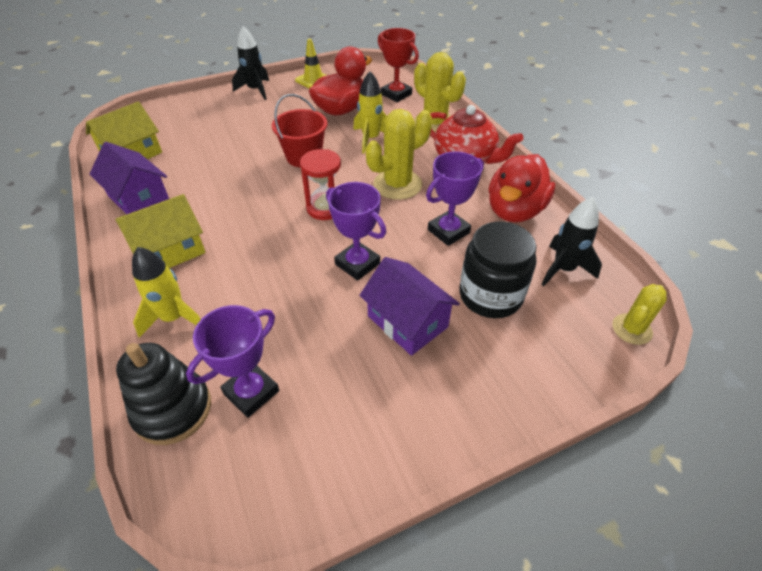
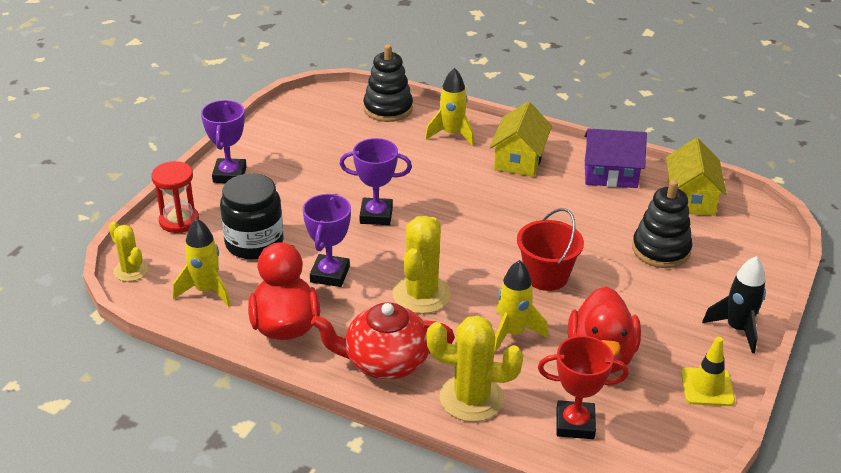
camera: 140 degrees right, 10 degrees down
(214, 137) = (661, 250): none -> black stacking toy
(251, 392) = (356, 131): purple trophy -> purple trophy (229, 175)
(325, 208) = (456, 241): red hourglass -> red hourglass (179, 221)
(407, 321) = (301, 200): purple house -> none
(563, 269) = (206, 291): black rocket -> yellow rocket
(631, 329) = (131, 270): yellow cactus -> yellow cactus turned 45 degrees counterclockwise

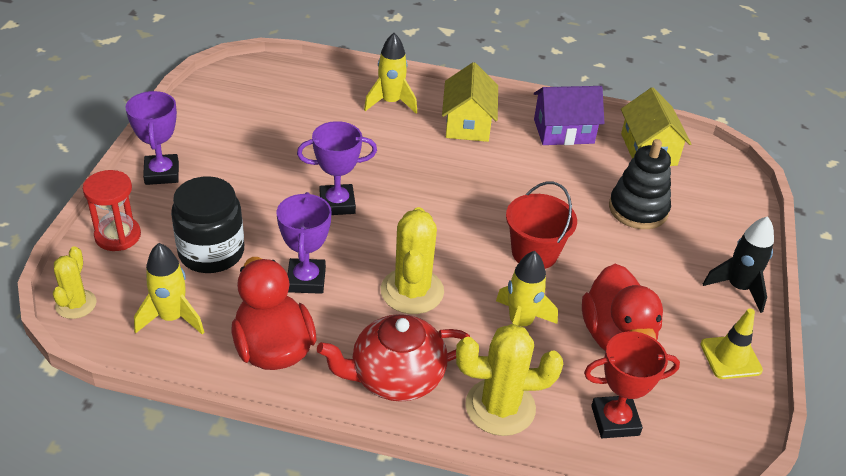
camera: 15 degrees left, 5 degrees up
(131, 270) = (76, 304): yellow cactus -> yellow cactus turned 60 degrees clockwise
(388, 109) = (315, 79): black stacking toy -> none

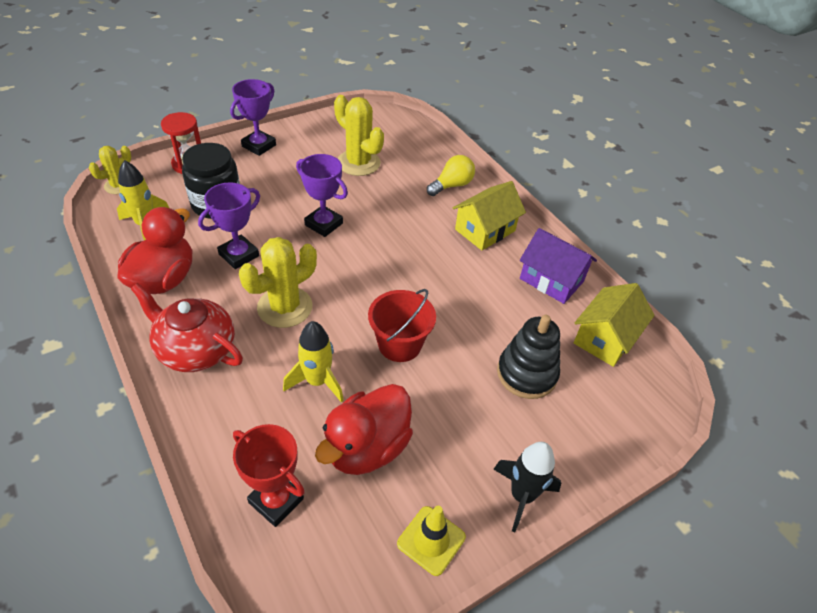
camera: 45 degrees right, 5 degrees up
(390, 102) = (451, 185): yellow rocket -> yellow light bulb
(500, 407) = (222, 422): yellow cactus -> yellow cactus (358, 163)

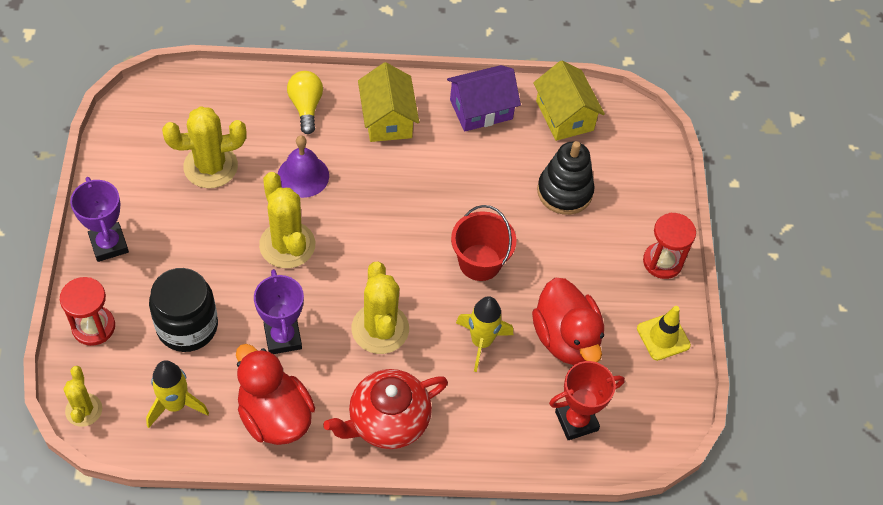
camera: 60 degrees left, 10 degrees up
(323, 224) = (287, 245): purple trophy -> yellow cactus
(391, 208) = (303, 176): none -> purple bell
(522, 496) = (662, 262): black rocket -> red hourglass

